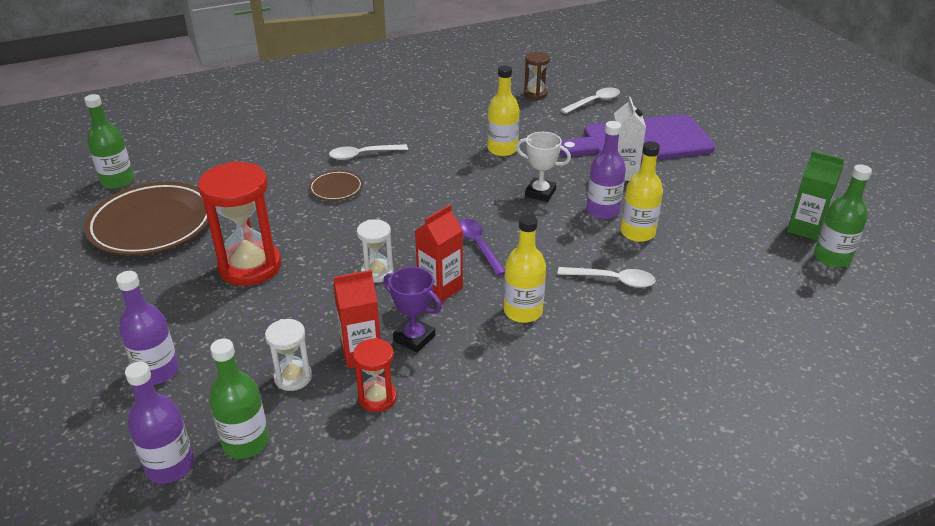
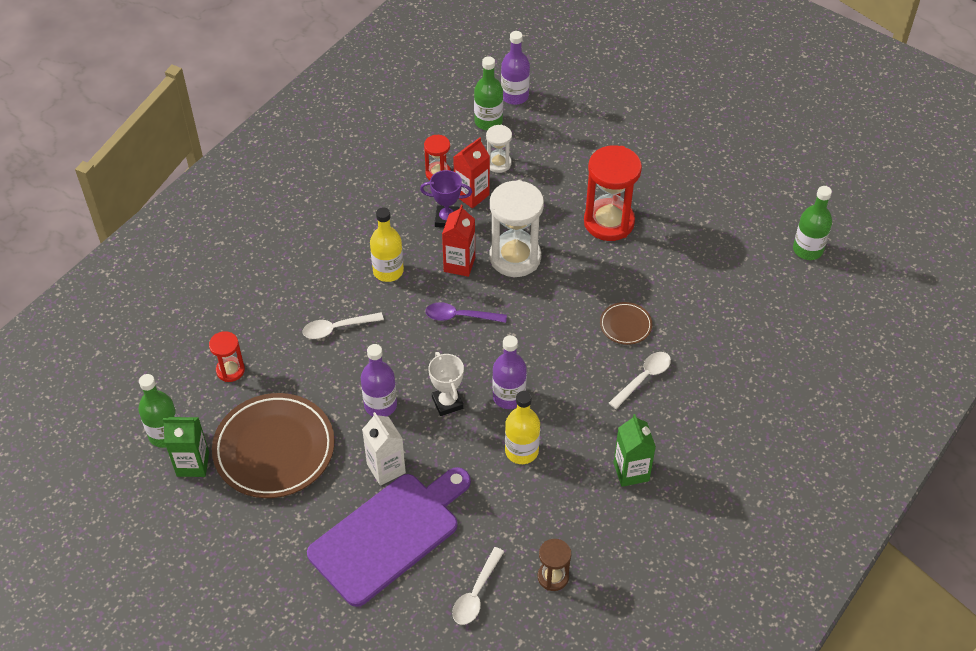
camera: 150 degrees right, 15 degrees up
(152, 224) = (723, 224): brown plate -> brown plate (274, 449)
(157, 371) = (581, 133): purple bottle -> purple bottle (509, 397)
(377, 272) = (515, 257): white hourglass -> white hourglass, size x1.93
(431, 117) = (631, 471): none -> green carton
(478, 245) = (460, 316): purple spoon -> purple spoon turned 150 degrees clockwise
(540, 193) = (447, 403): white trophy -> white trophy turned 75 degrees clockwise
(637, 233) = (338, 390): yellow bottle -> none
(748, 285) = (230, 370): none -> red hourglass

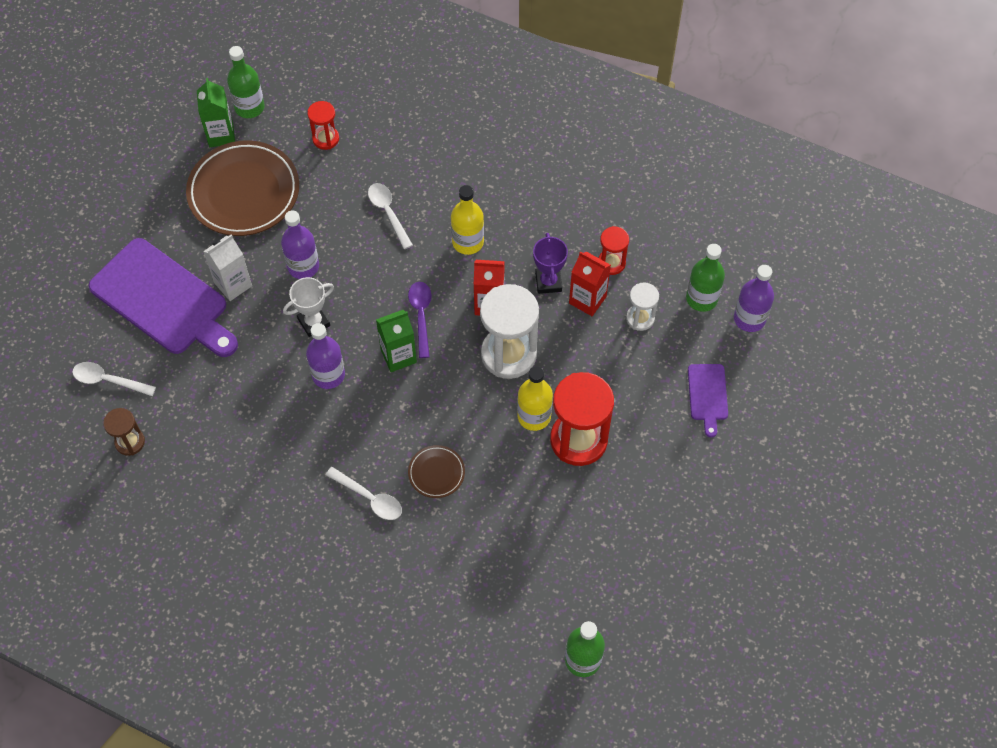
camera: 80 degrees right, 10 degrees up
(521, 451) = (266, 395): yellow bottle -> yellow bottle (534, 416)
(581, 134) = (708, 395): none -> purple cutting board
(631, 471) = (253, 498): green carton -> green carton (398, 356)

